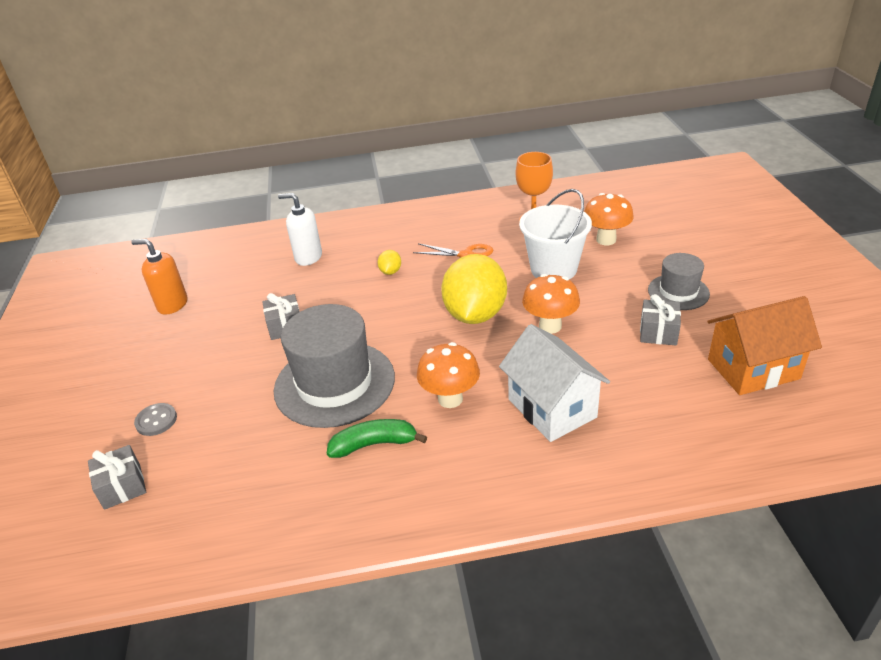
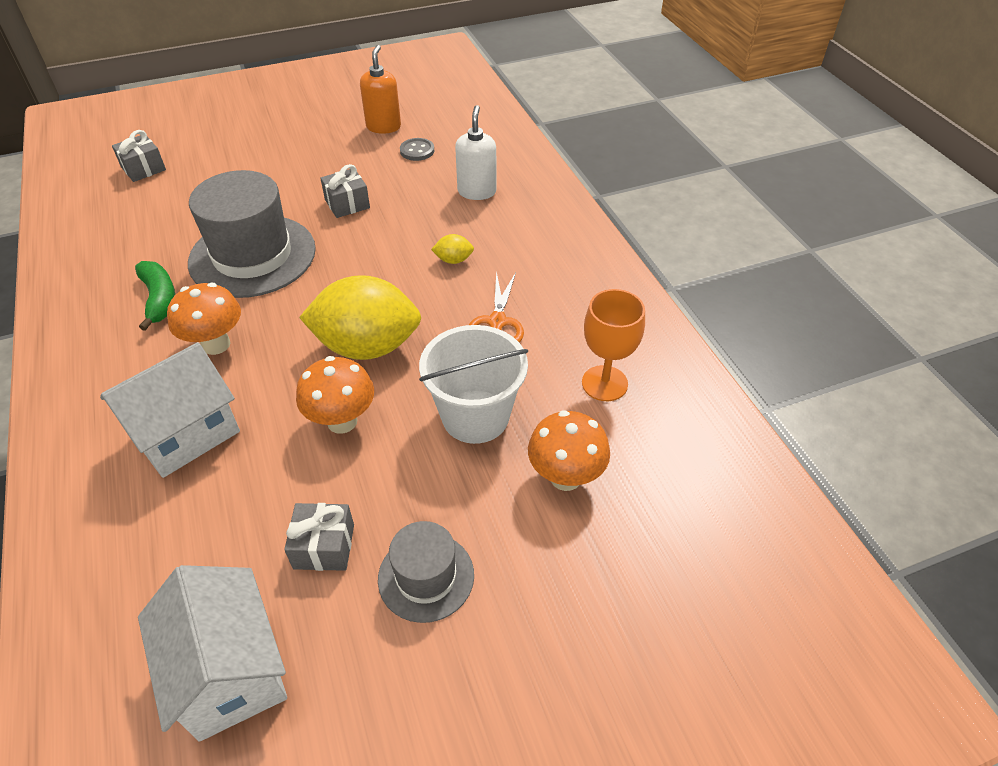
camera: 75 degrees right, 10 degrees up
(156, 420) = (217, 163): grey button -> grey button (417, 151)
(753, 369) = (230, 671): orange house -> white house

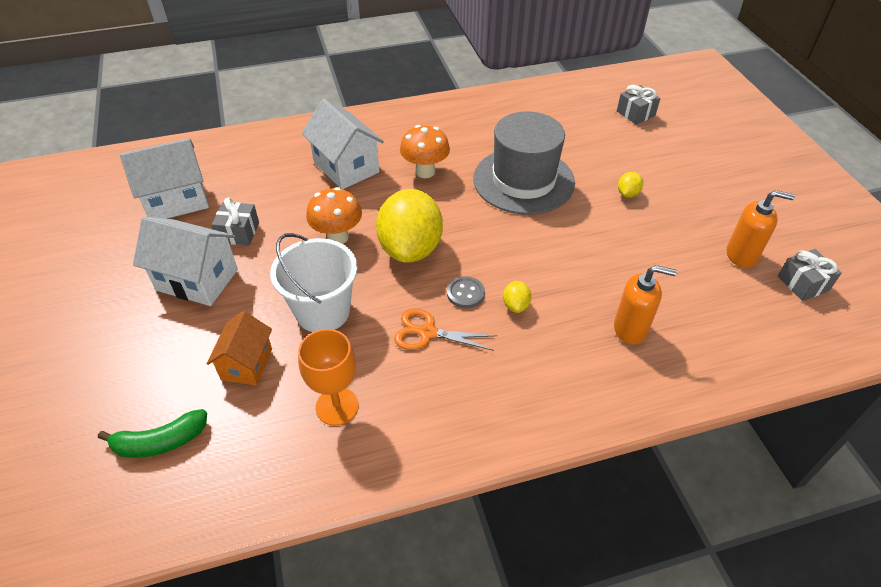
camera: 95 degrees right, 0 degrees up
(159, 299) = (475, 141): green banana -> green banana (160, 442)
(289, 182) = (627, 193): none -> yellow lemon
(347, 204) = (599, 232): grey gift -> grey gift (803, 283)
(417, 151) = (700, 281): grey button -> grey button (465, 293)
(426, 577) = (197, 280): grey hat -> white house
(477, 191) = (630, 329): white soap dispenser -> orange soap dispenser
(565, 477) = (247, 364): orange mushroom -> orange house

